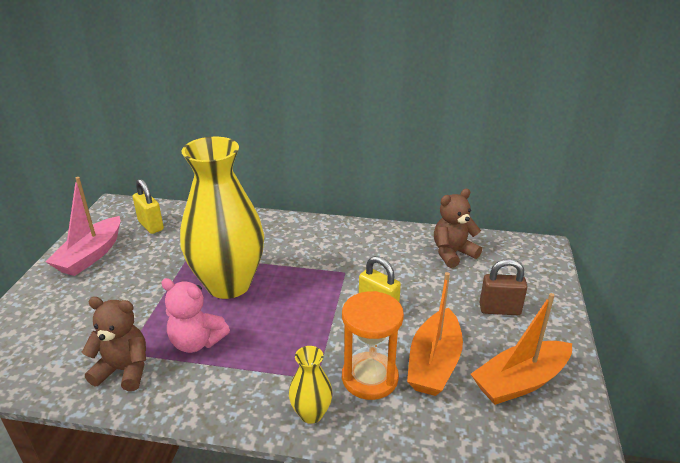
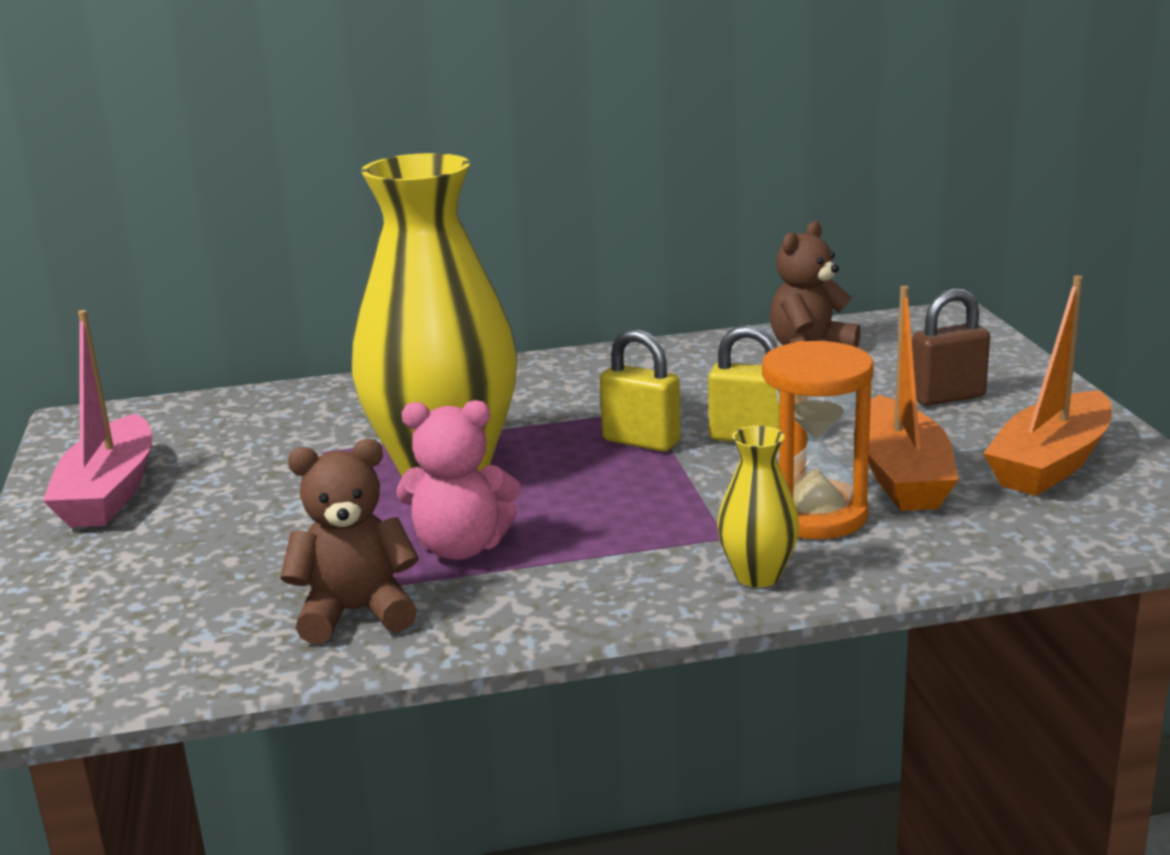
camera: 20 degrees left, 10 degrees down
(151, 225) = (197, 430): yellow padlock -> yellow padlock (641, 441)

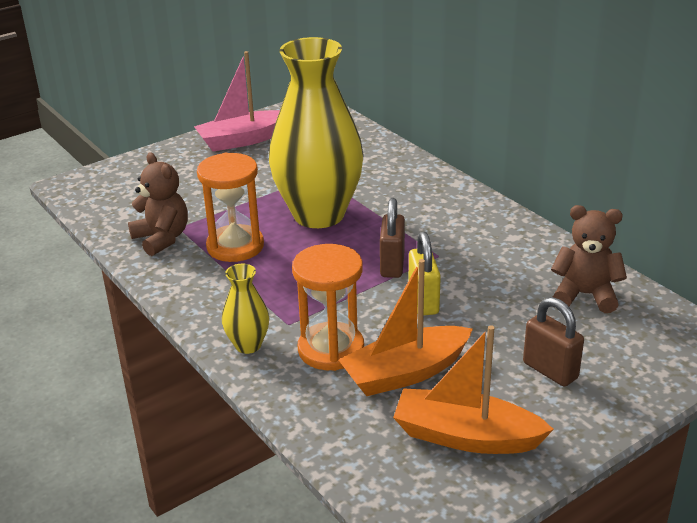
camera: 65 degrees right, 10 degrees up
(461, 548) = (235, 246): pink teddy bear -> orange hourglass
(641, 441) = (392, 265): yellow padlock -> brown padlock

